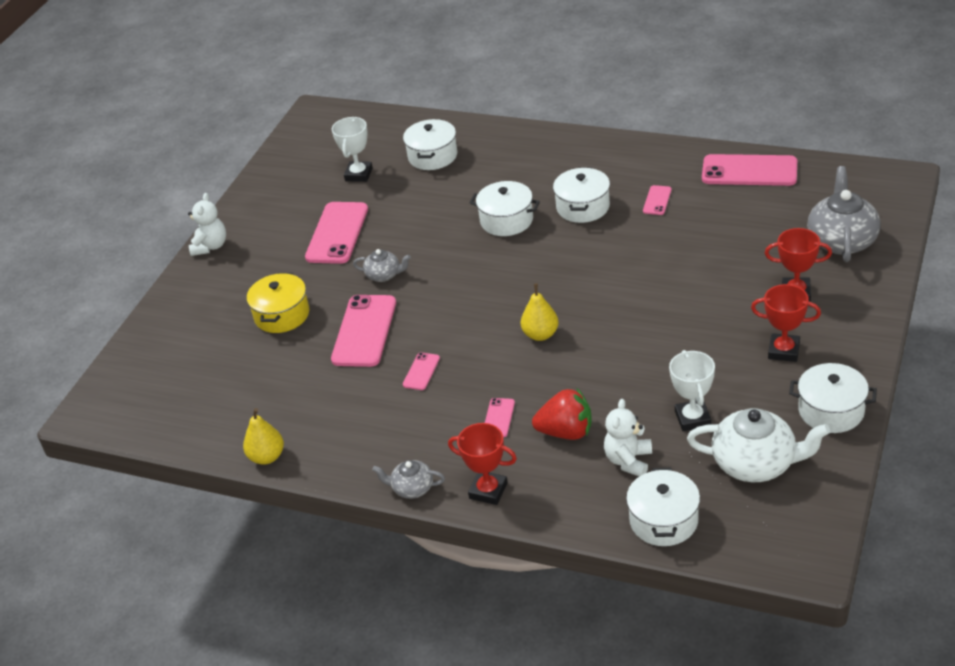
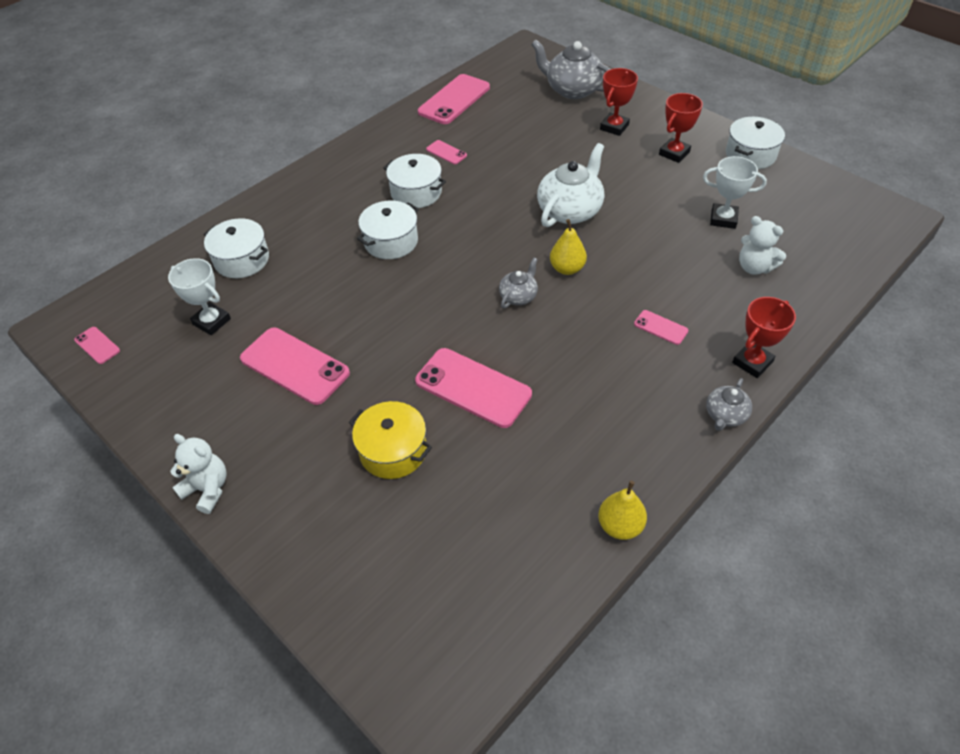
camera: 70 degrees left, 10 degrees up
(384, 275) = (397, 348): grey teapot -> grey teapot (518, 296)
(421, 371) = (564, 361): pink phone -> pink phone (97, 345)
(566, 432) = (702, 291): red strawberry -> none
(663, 520) = (831, 270): white pot -> none
(755, 463) = (788, 205): white teapot -> white teapot (570, 210)

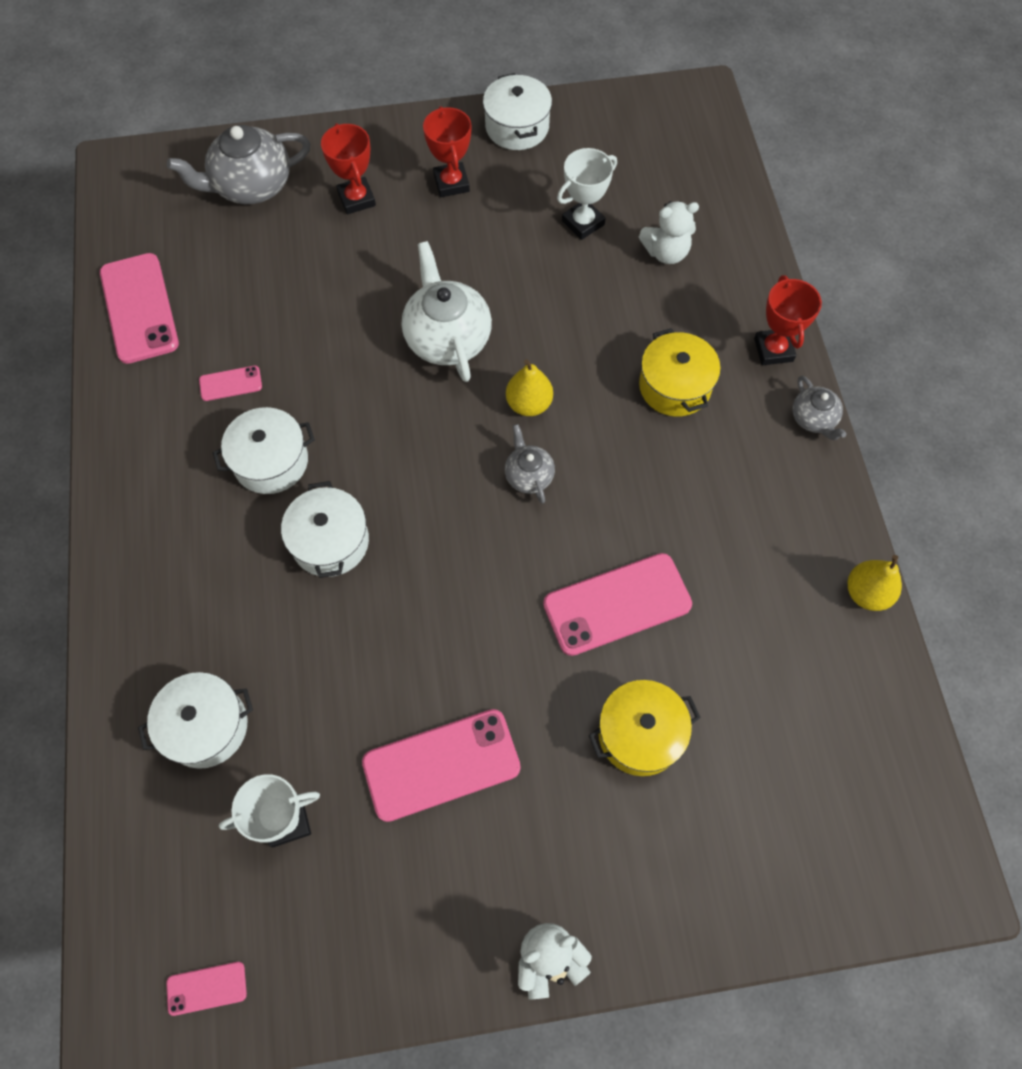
camera: 55 degrees left, 15 degrees up
(660, 327) = (675, 386): pink phone -> yellow pot

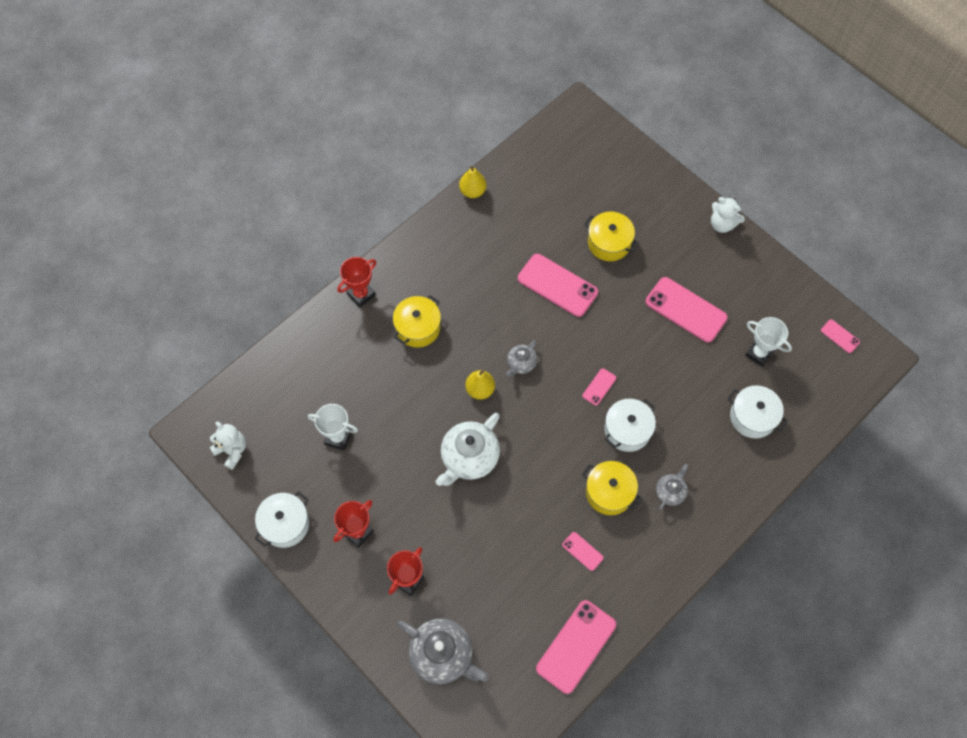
camera: 125 degrees left, 0 degrees up
(271, 461) = (609, 492): white pot -> yellow pot
(418, 550) = (599, 387): none -> pink phone
(666, 252) = (330, 381): white teddy bear -> white teddy bear (232, 451)
(813, 419) = (392, 256): grey teapot -> grey teapot (670, 492)

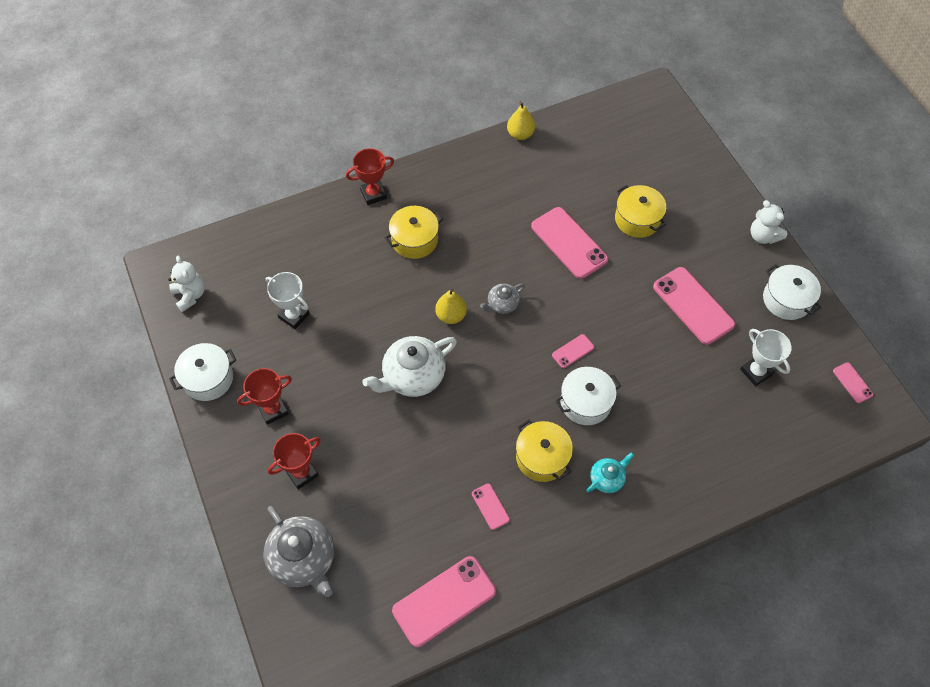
camera: 20 degrees right, 5 degrees down
(670, 492) = (607, 478): grey teapot -> turquoise teapot
(752, 417) = (725, 433): white pot -> white pot (786, 300)

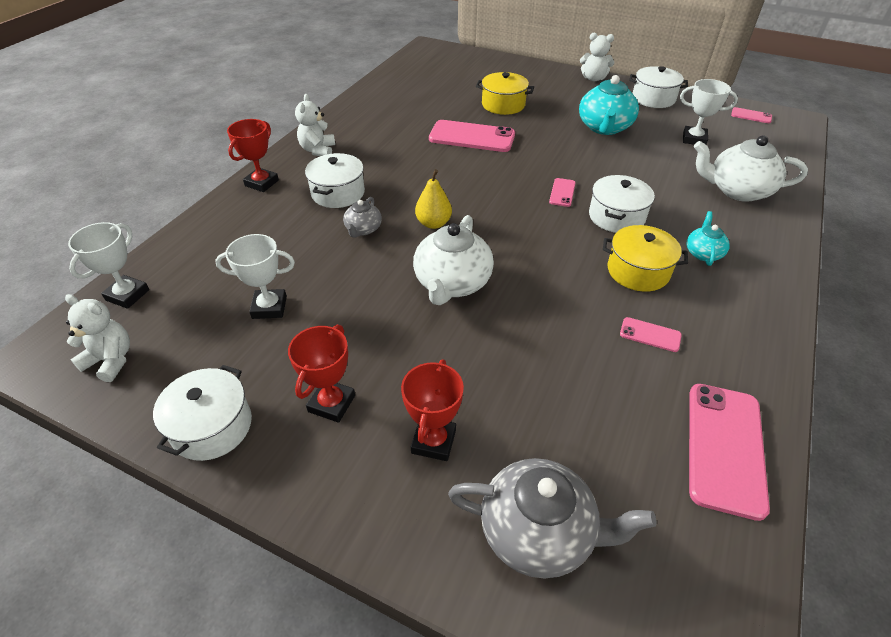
camera: 40 degrees left, 15 degrees down
(227, 248) = (127, 295): none -> white trophy
(414, 240) = (338, 193): yellow pot -> white pot
(439, 182) = (318, 150): none -> white teddy bear
(502, 304) = (468, 194): grey teapot -> grey teapot (363, 229)
(520, 134) = (355, 100): yellow pear -> none
(693, 305) = (604, 128): pink phone -> turquoise teapot
(715, 448) = (737, 190): none -> white teapot

